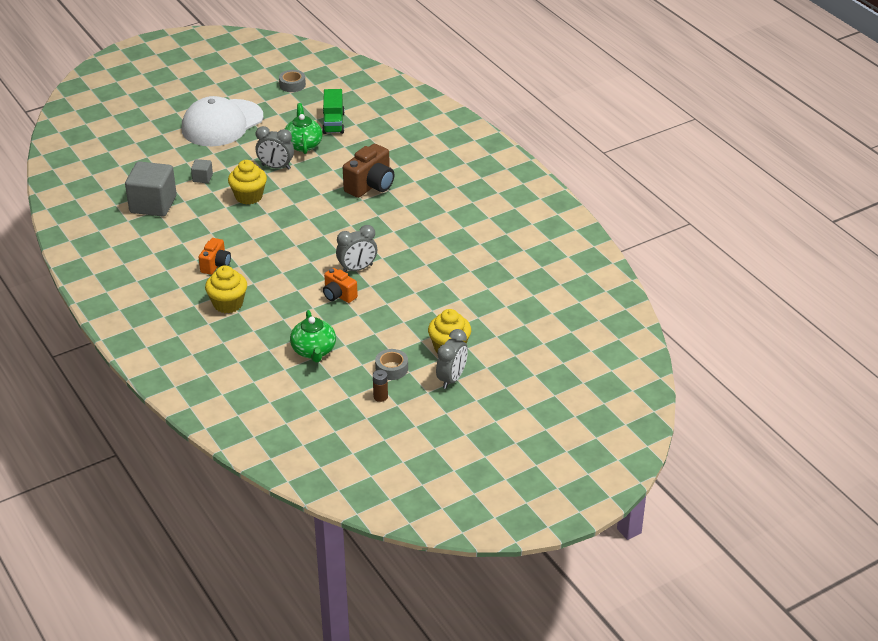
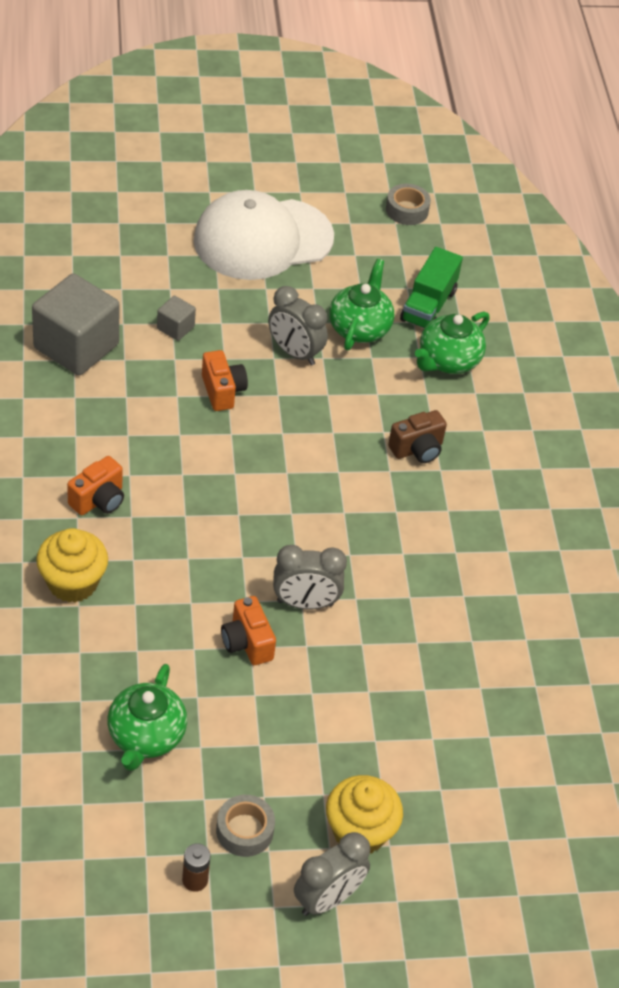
camera: 20 degrees right, 10 degrees up
(249, 196) = (222, 391): yellow cupcake -> orange camera
(360, 143) = (448, 360): none -> green teapot
(370, 186) = (417, 449): brown camera -> brown camera, size x0.61

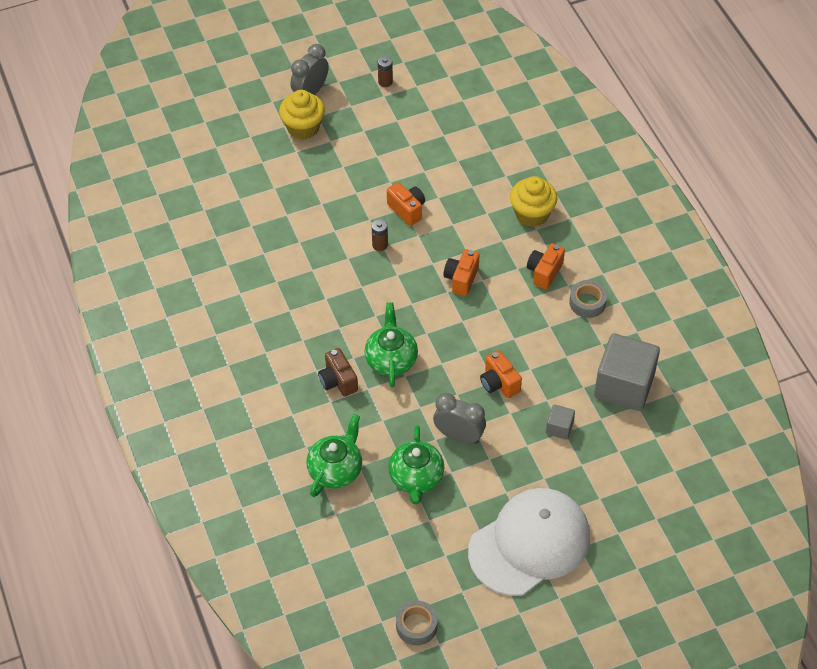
camera: 170 degrees right, 5 degrees up
(146, 736) = (444, 142): green teapot -> green teapot (391, 359)
(212, 524) = (461, 279): none -> orange camera
(244, 830) = (368, 111): grey tape -> grey tape (587, 303)
(305, 603) = (380, 245): grey clock -> brown battery
(417, 449) = (338, 381): brown camera -> brown camera turned 75 degrees counterclockwise
(428, 305) = (366, 521): green truck -> none

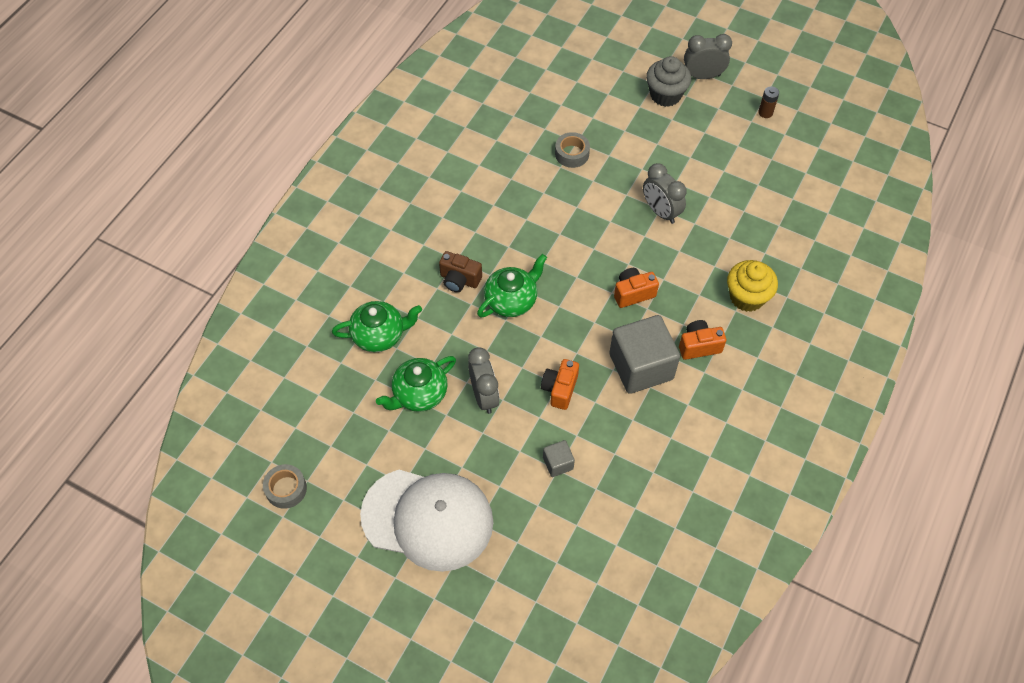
camera: 50 degrees right, 5 degrees up
(303, 128) = (665, 95): yellow cupcake -> grey cupcake
(338, 381) = (459, 280): brown camera -> brown camera turned 90 degrees counterclockwise
(380, 245) = (609, 218): brown battery -> none
(407, 210) = (660, 212): orange camera -> grey clock
(587, 303) = (701, 398): grey tape -> grey tape (572, 154)
(624, 386) = (645, 484): grey cube -> grey cube (641, 366)

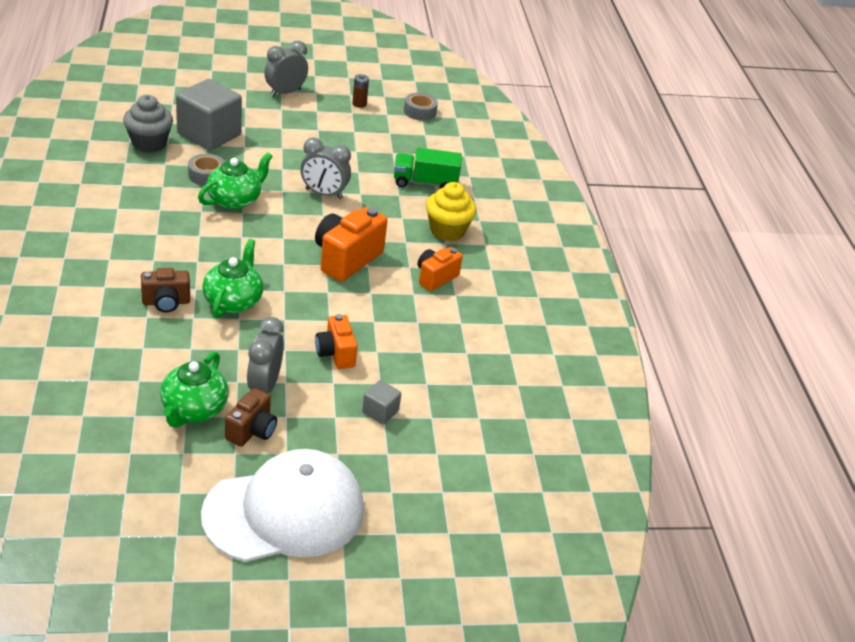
camera: 40 degrees left, 20 degrees down
(286, 489) = (100, 554): grey tape -> grey tape (420, 111)
(379, 335) = (111, 376): green teapot -> green teapot (235, 200)
(449, 434) = (252, 431): none -> brown camera
(484, 396) = (264, 386): grey clock -> grey clock turned 120 degrees counterclockwise
(633, 293) = (346, 259): orange camera -> orange camera, size x1.63
(641, 366) = (397, 310): grey cube -> grey cube (209, 135)
(665, 95) = (262, 113): grey cupcake -> grey cupcake (149, 143)
(764, 233) = (425, 183): none -> green truck

